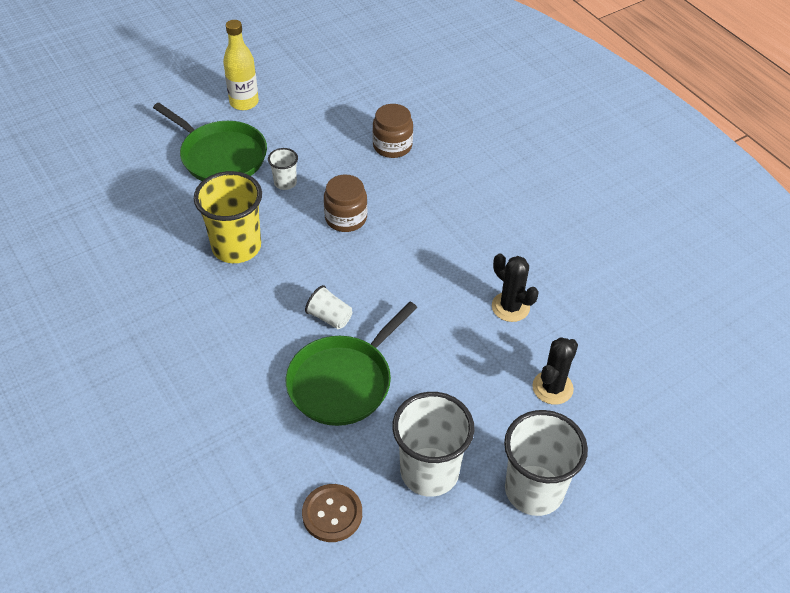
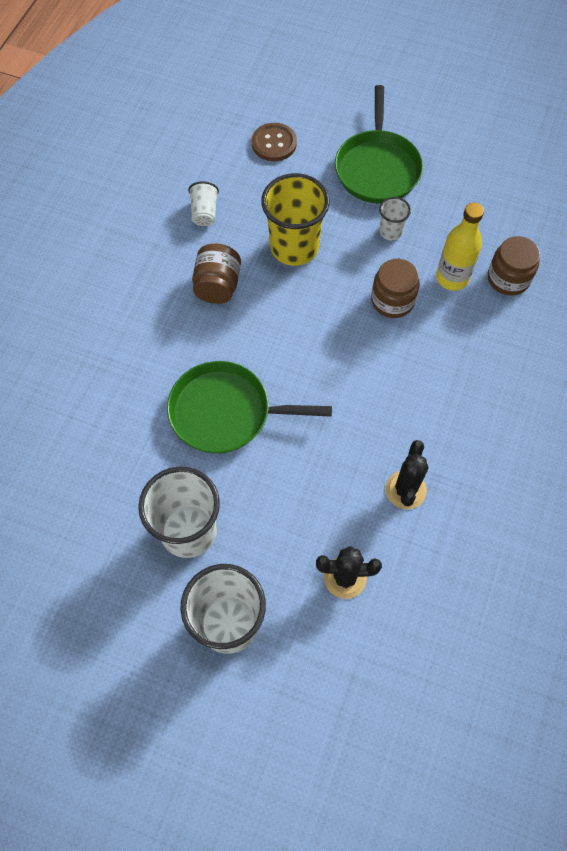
camera: 55 degrees right, 15 degrees up
(219, 317) = (217, 286): none -> brown jar
(244, 102) = (451, 140): yellow bottle -> yellow bottle (452, 278)
(329, 317) = (279, 360): white cup -> white cup (204, 212)
(332, 514) = (102, 485): brown button -> brown button (274, 143)

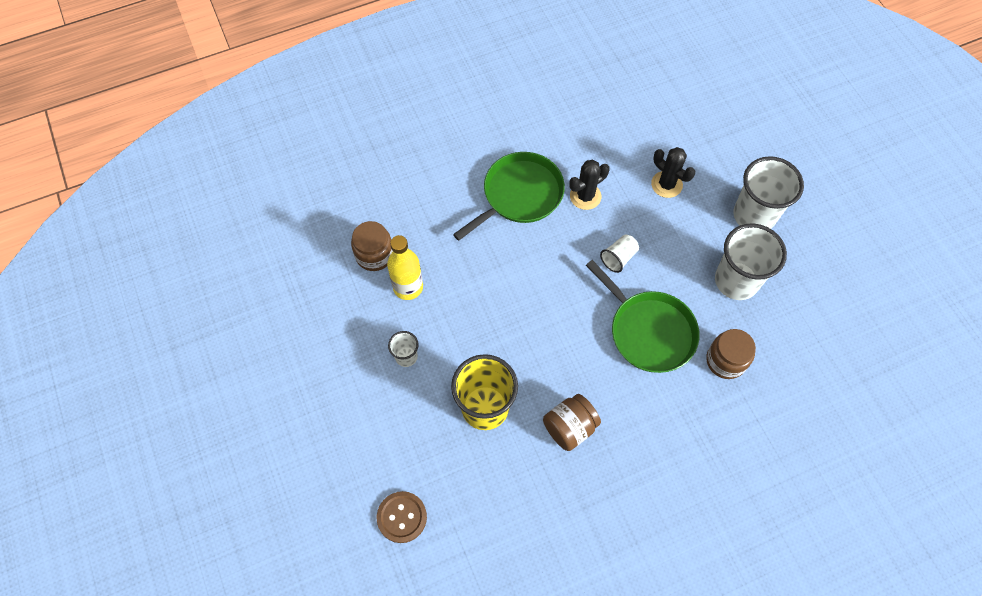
camera: 135 degrees left, 0 degrees up
(204, 212) = (520, 502): white cup -> white cup (618, 258)
(377, 168) = (353, 416): green pan -> green pan (519, 195)
(392, 300) = (464, 307): brown jar -> brown jar (725, 360)

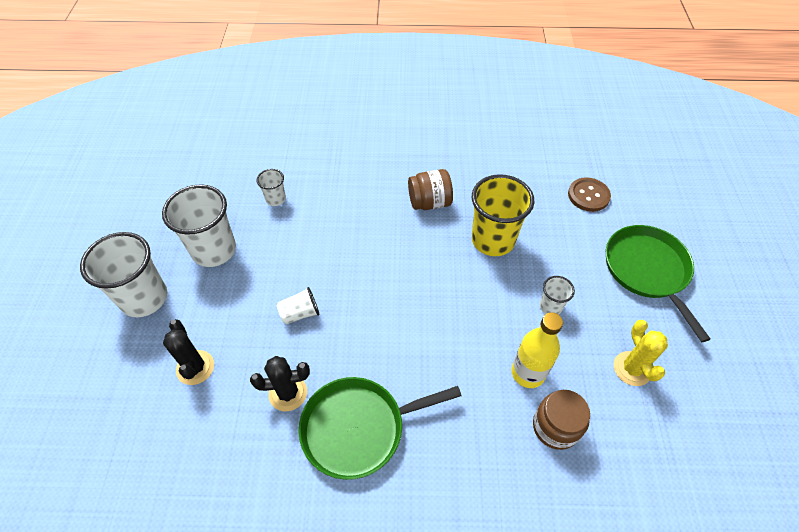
camera: 155 degrees left, 10 degrees down
(322, 327) = (632, 368): none -> yellow cactus
(649, 331) = (319, 242): green pan -> green pan (647, 270)
(725, 360) = (275, 199): brown jar -> white cup

